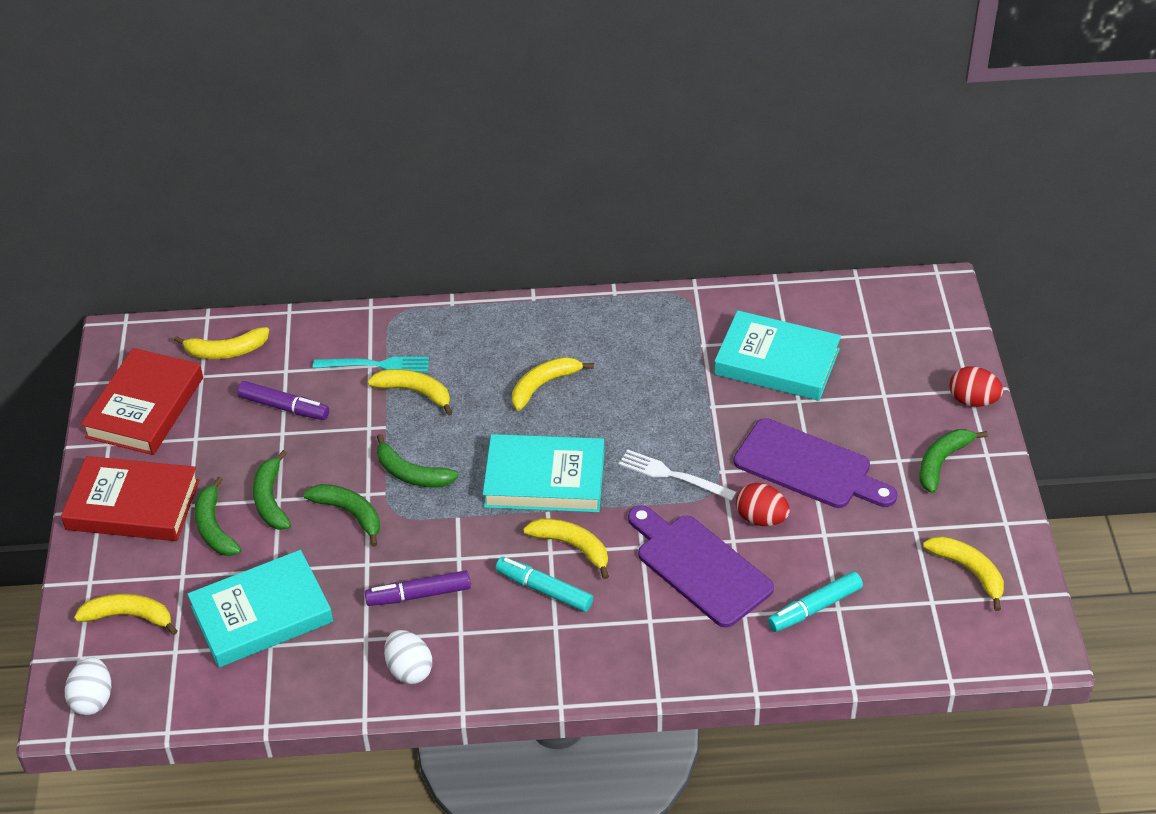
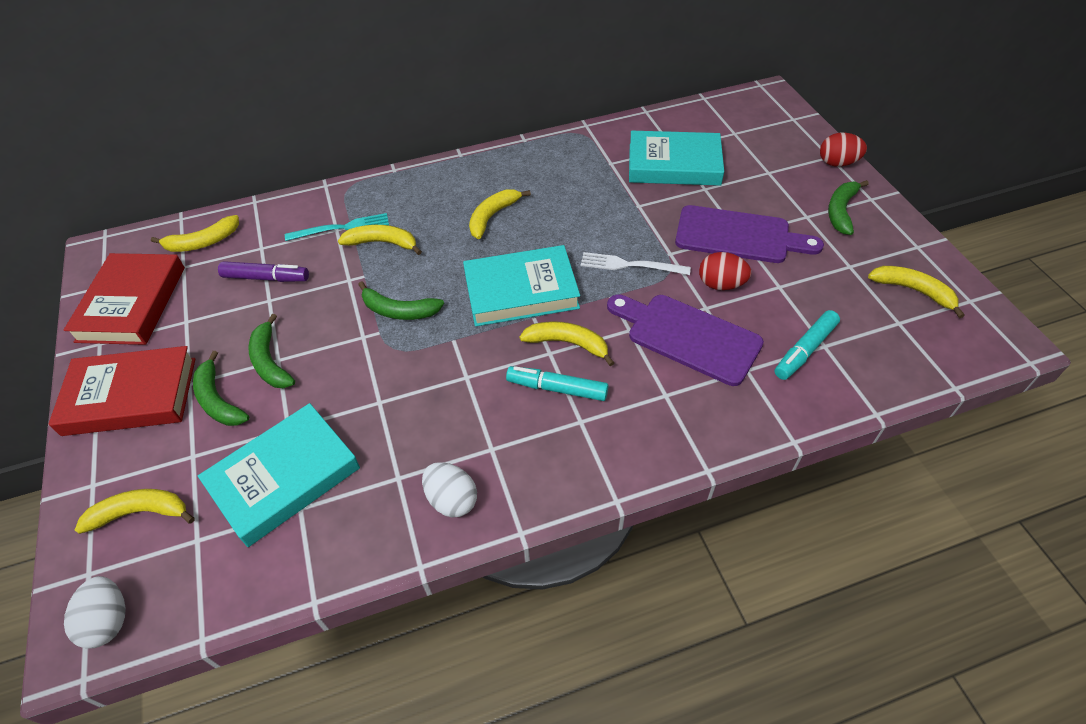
camera: 15 degrees left, 5 degrees up
(349, 513) = (350, 358): green banana -> none
(419, 595) = (439, 420): purple marker -> none

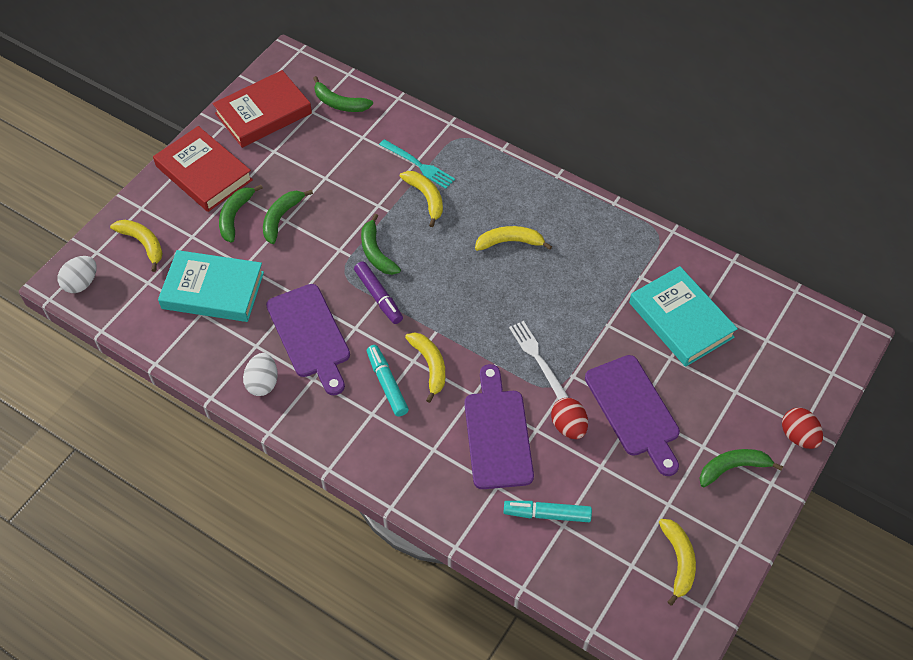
camera: 50 degrees right, 5 degrees up
(203, 242) = (339, 103): yellow banana -> green banana
(266, 278) = (340, 161): purple marker -> purple marker (378, 296)
(436, 420) = (310, 335): none -> purple cutting board
(521, 291) = (453, 308): turquoise book -> none

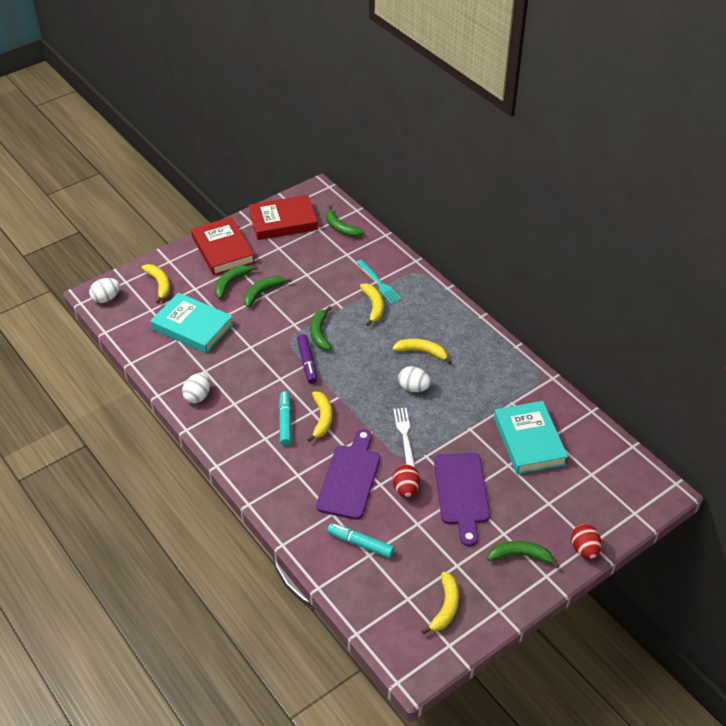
camera: 20 degrees right, 10 degrees down
(310, 335) = (246, 374): purple cutting board -> none
(520, 292) = (413, 388): none -> white egg

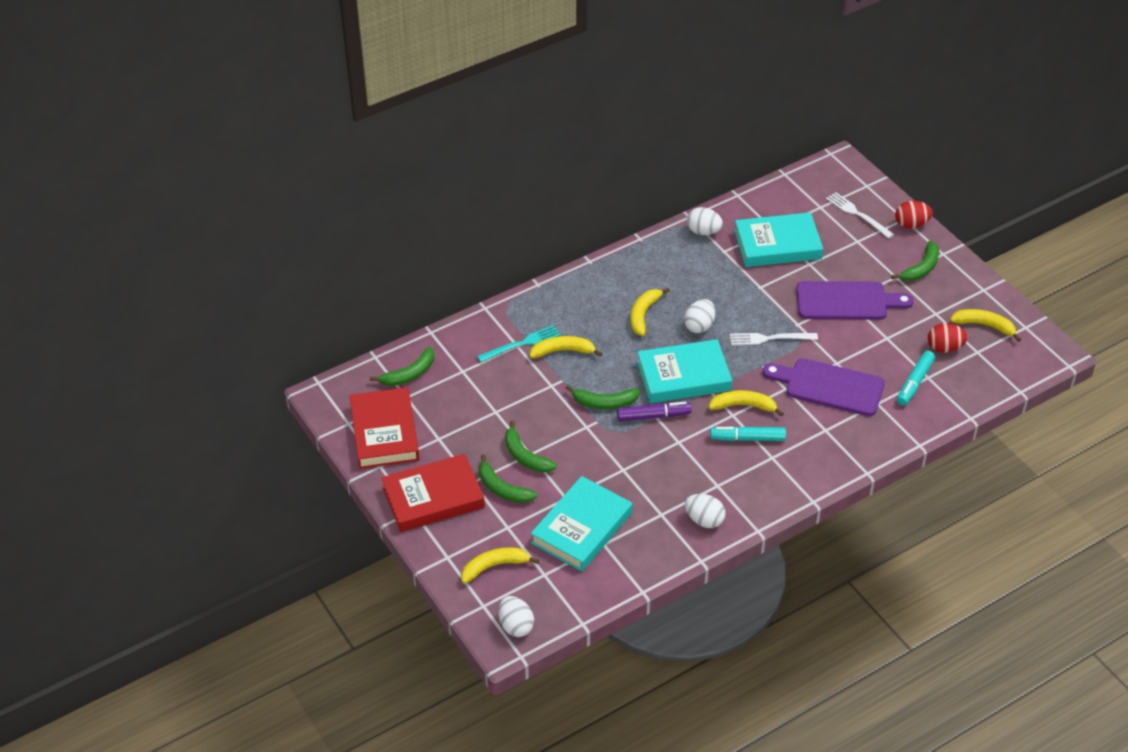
camera: 85 degrees left, 0 degrees up
(353, 379) = (683, 376): none -> turquoise book
(406, 489) = (843, 343): red egg -> red egg (944, 348)
(520, 555) = (921, 268): green banana -> green banana turned 150 degrees counterclockwise
(534, 388) = (703, 231): none -> white egg
(588, 504) = (857, 214): none -> white fork

